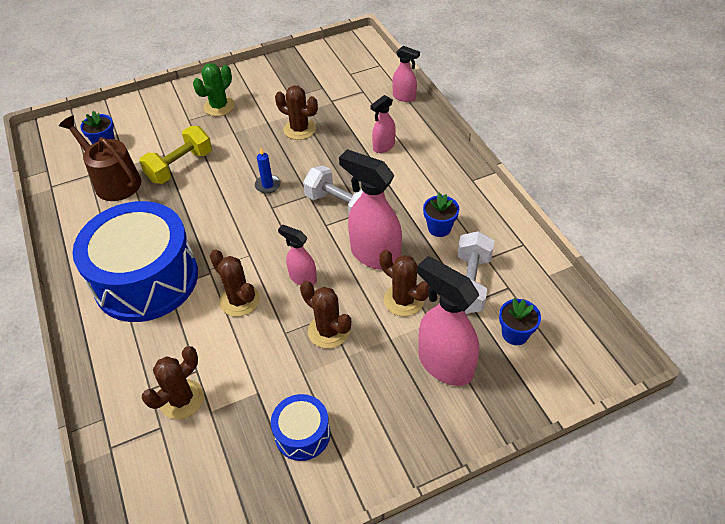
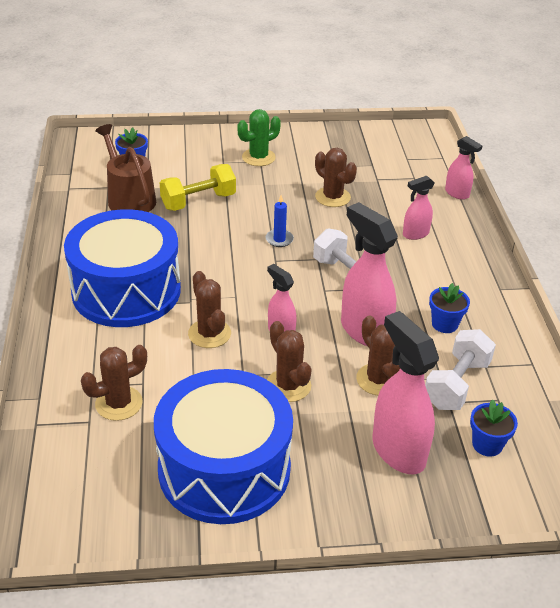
camera: 15 degrees right, 10 degrees down
(302, 434) = (224, 469): blue drum -> blue drum, size x2.21

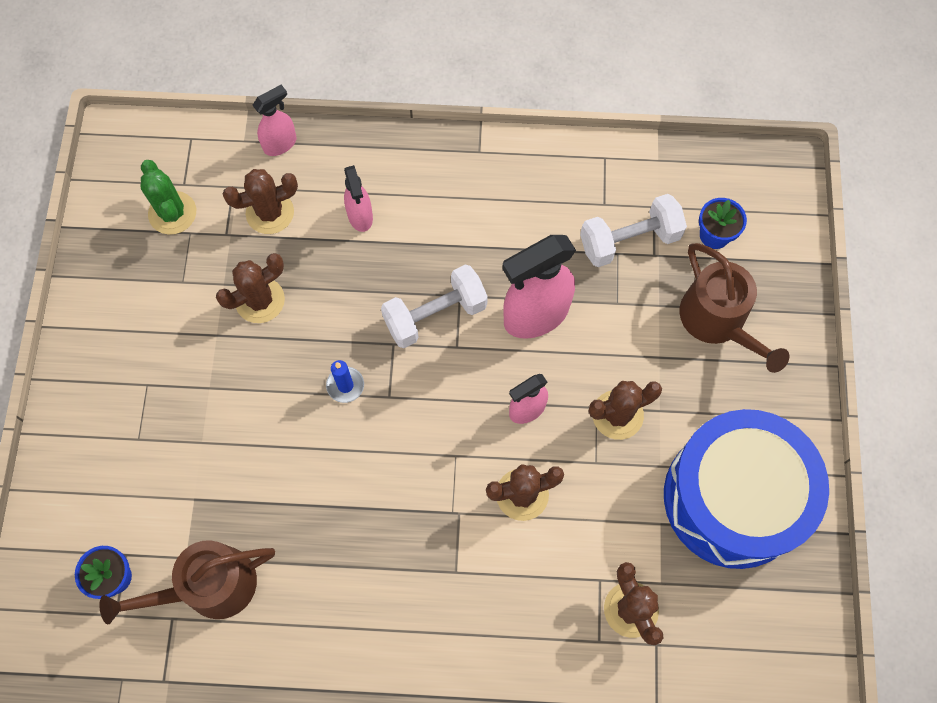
camera: 80 degrees left, 30 degrees up
(126, 291) = (426, 595): blue drum -> none
(198, 201) = (237, 484): yellow dumbbell -> none
(258, 157) = (137, 386): green cactus -> green cactus (172, 213)
(378, 380) = (616, 317): brown cactus -> brown cactus (270, 213)
(398, 450) = (717, 321): pink spray bottle -> brown watering can
(444, 324) = (533, 227): blue flower pot -> none
(456, 384) = (629, 240): white dumbbell -> white dumbbell turned 60 degrees counterclockwise

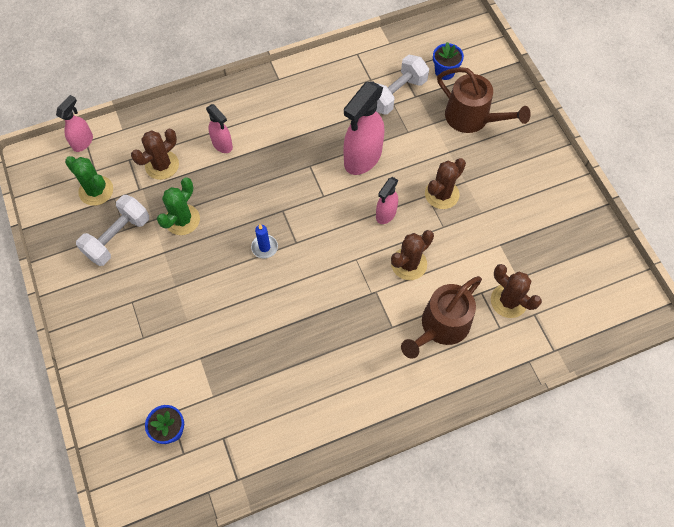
camera: 25 degrees left, 5 degrees down
(210, 586) = (238, 406): brown watering can -> brown watering can (441, 326)
(260, 300) = (182, 220): brown cactus -> green cactus
(280, 144) = (148, 122): pink spray bottle -> pink spray bottle (83, 142)
(435, 315) = (300, 183): white dumbbell -> white dumbbell (118, 237)
(733, 498) = (534, 212): blue drum -> none

